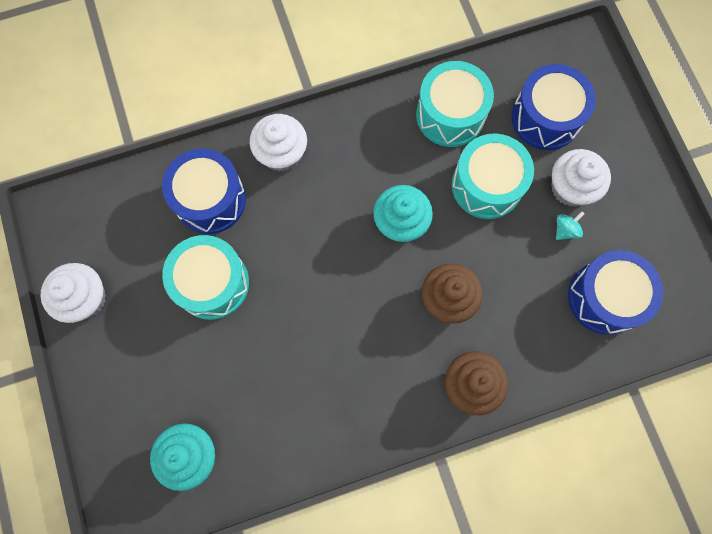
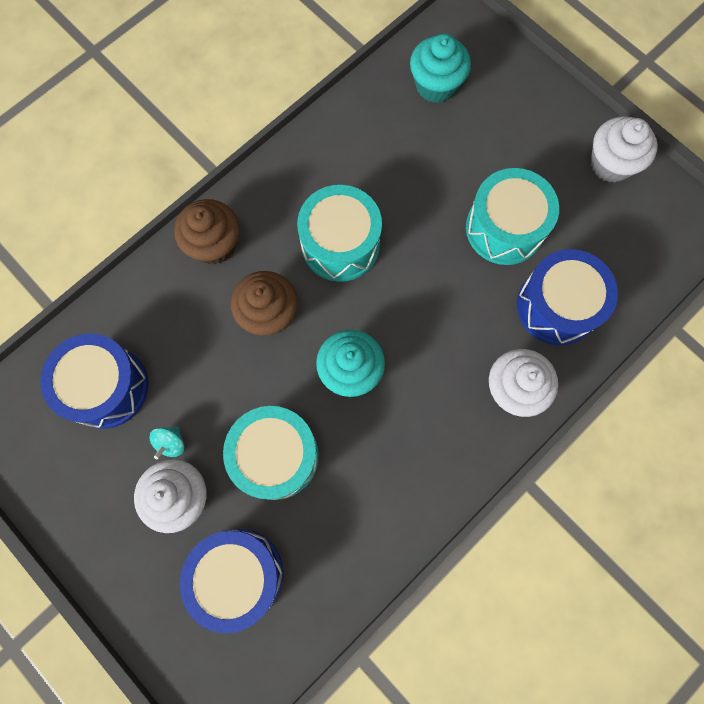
camera: 155 degrees right, 0 degrees up
(450, 115) = (352, 525): turquoise drum -> turquoise drum (340, 244)

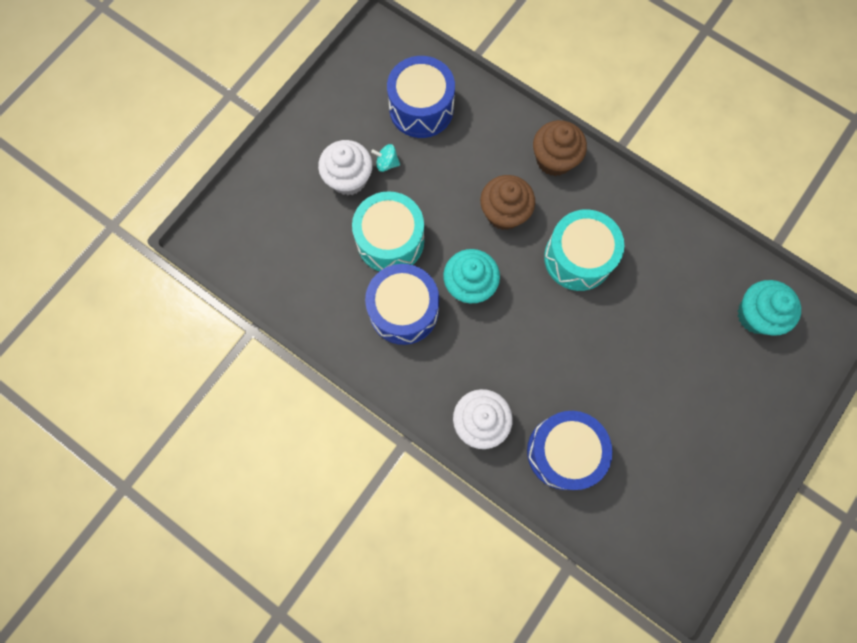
camera: 80 degrees right, 0 degrees up
(238, 574) = (298, 231): blue drum -> blue drum (403, 310)
(504, 228) = (627, 396): turquoise drum -> none
(611, 164) = (719, 490): white cupcake -> none

